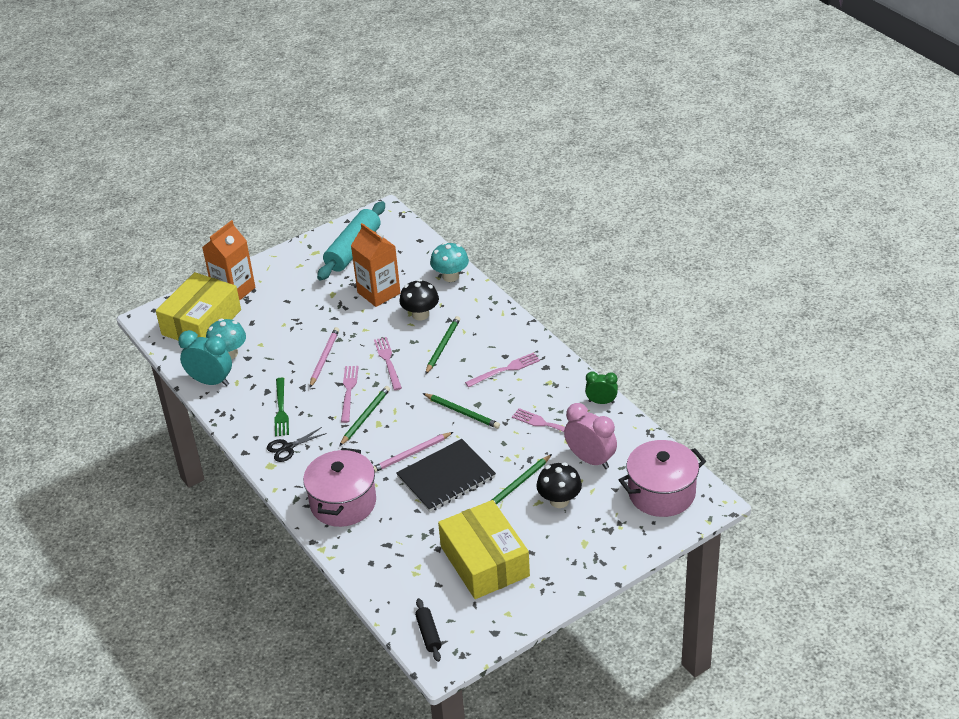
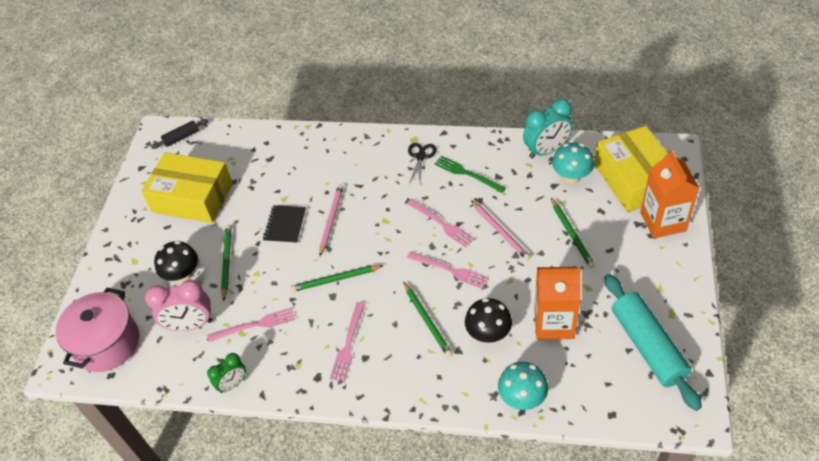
camera: 135 degrees right, 10 degrees up
(343, 503) = (332, 157): pink pot -> none
(365, 417) = (401, 217): green pencil -> green pencil (572, 234)
(428, 634) = (181, 137): black rolling pin -> black rolling pin turned 60 degrees counterclockwise
(446, 477) = (285, 225): black notebook -> black notebook, size x0.60

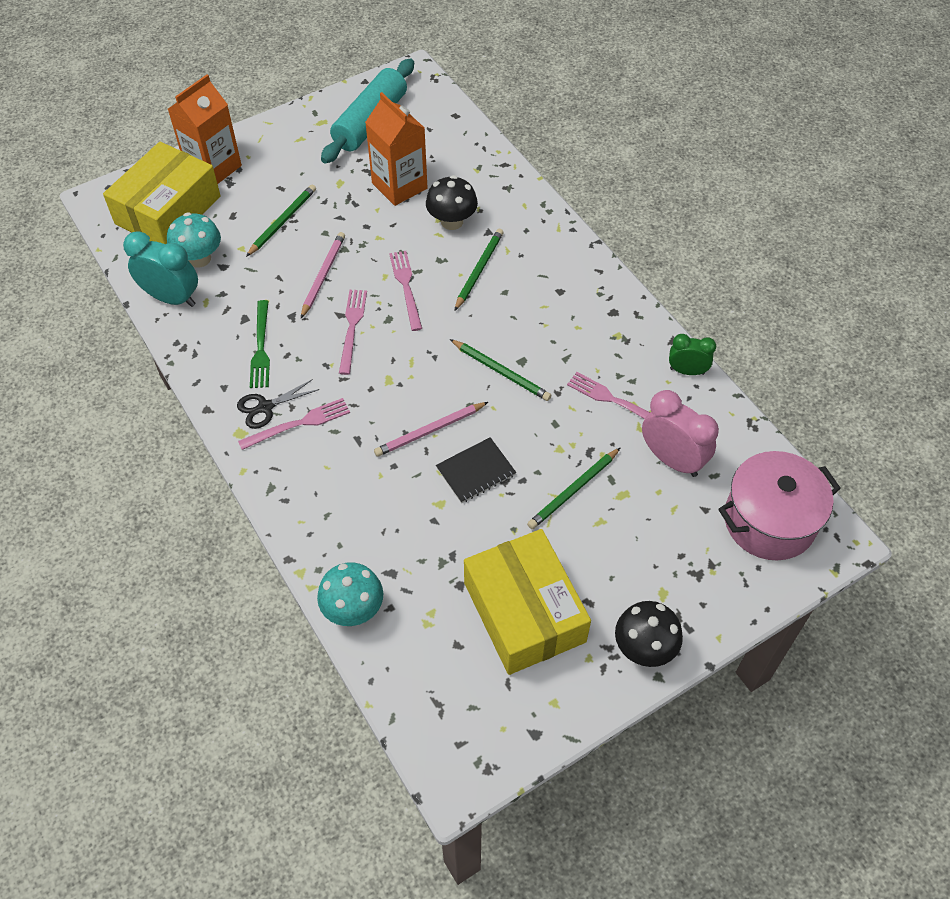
camera: 135 degrees left, 5 degrees up
(181, 137) = (441, 728): black rolling pin -> none
(183, 275) = (629, 521): black mushroom -> black mushroom (644, 648)
(348, 344) = (560, 312): pink fork -> pink fork (298, 424)
(522, 398) = (493, 169): turquoise mushroom -> turquoise mushroom (353, 609)

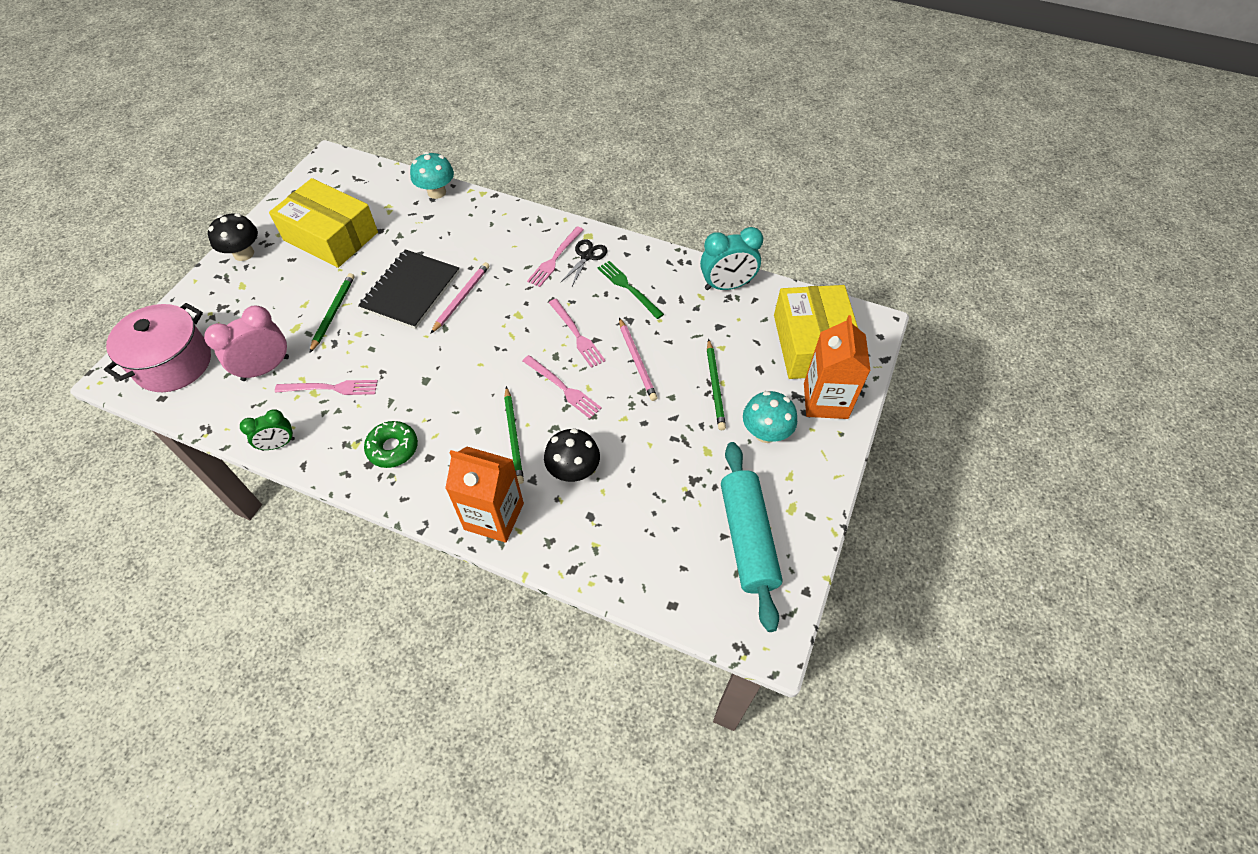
camera: 145 degrees right, 0 degrees up
(199, 258) = (742, 322): turquoise mushroom -> turquoise mushroom (765, 433)
(399, 186) = (652, 480): orange carton -> orange carton (494, 516)
(476, 471) = (411, 291): black notebook -> black notebook, size x1.68
(501, 372) = (436, 363): green pencil -> none
(586, 314) = (393, 448): none -> green donut
(672, 459) = (265, 368): pink clock -> pink clock turned 135 degrees clockwise

